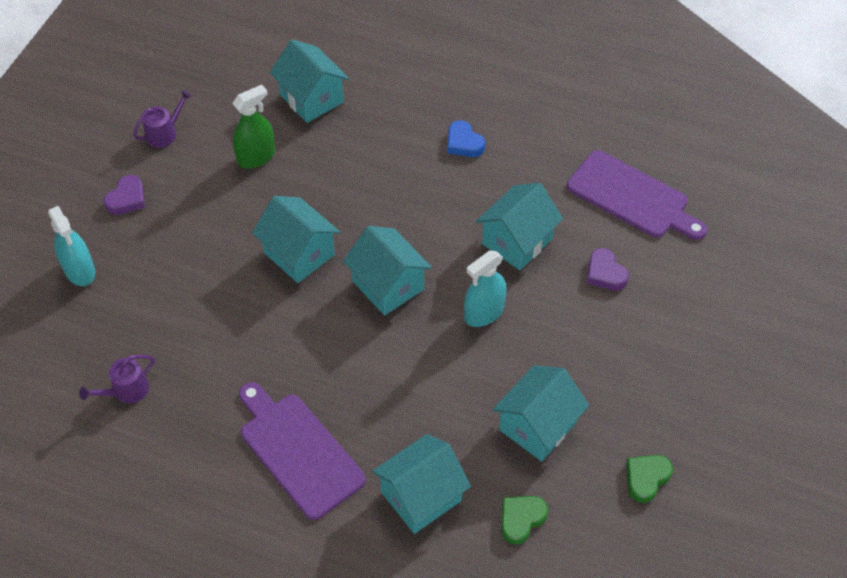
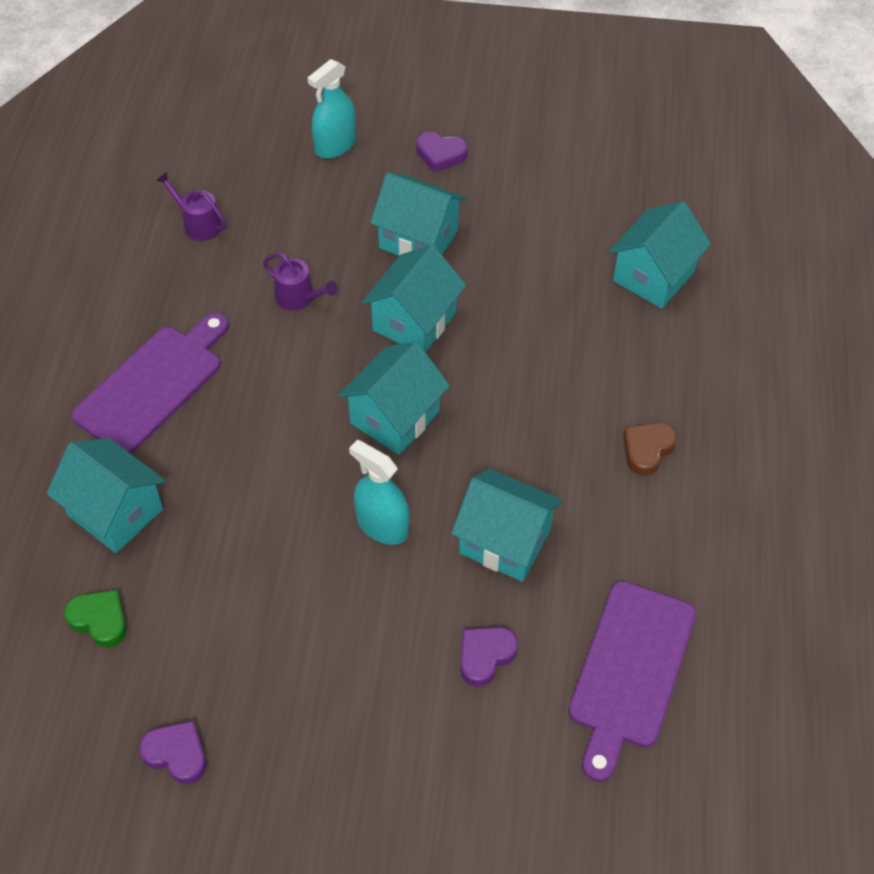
camera: 75 degrees right, 0 degrees up
(164, 133) = (543, 159): purple watering can -> purple watering can (299, 298)
(256, 157) = (541, 247): green spray bottle -> none
(464, 143) = (647, 450): blue heart -> brown heart
(537, 426) = (230, 615): turquoise house -> turquoise house (418, 239)
(646, 478) = (177, 754): green heart -> purple heart

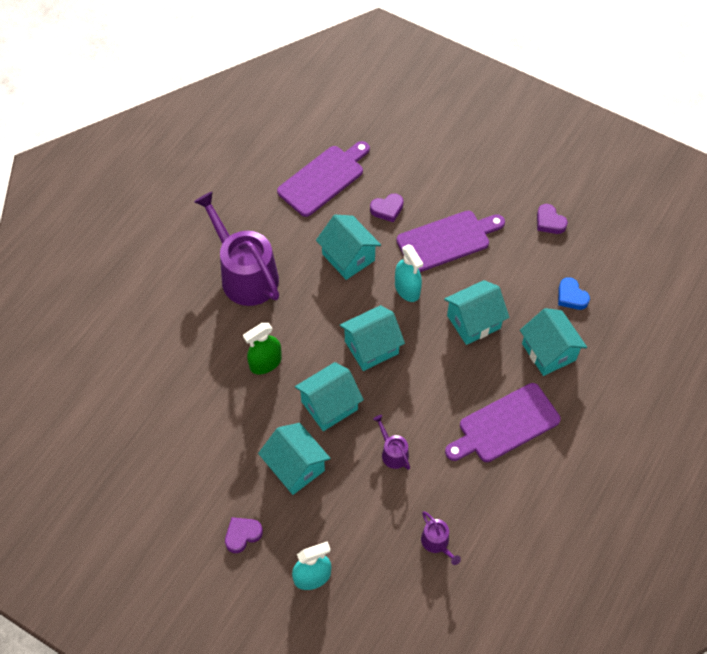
camera: 155 degrees left, 5 degrees up
(100, 620) = (571, 296): green heart -> blue heart
(352, 639) = (447, 240): none -> purple cutting board
(440, 155) = (242, 535): purple heart -> purple heart turned 75 degrees counterclockwise
(534, 341) = (265, 363): none -> green spray bottle
(647, 450) = (245, 275): brown heart -> purple watering can
(653, 276) = (167, 378): turquoise house -> turquoise house (473, 322)

